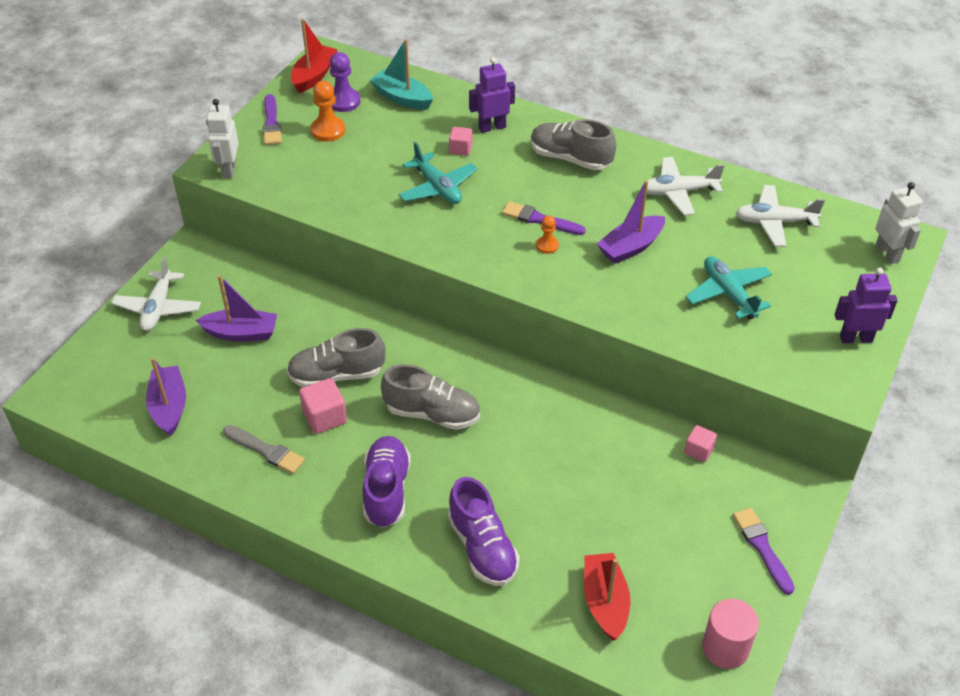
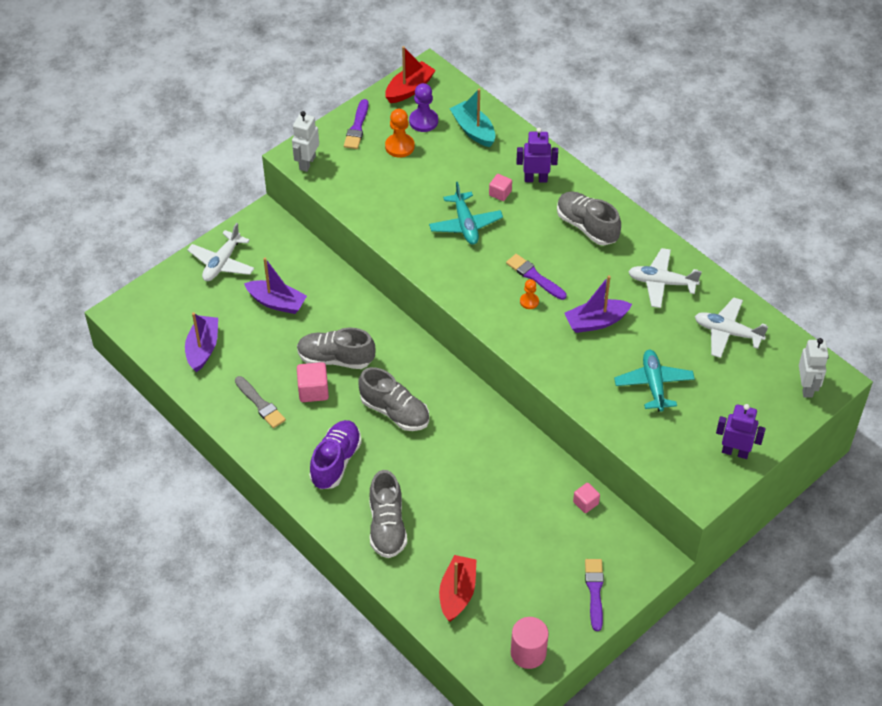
camera: 20 degrees right, 5 degrees up
(482, 547) = (387, 526): purple shoe -> grey shoe

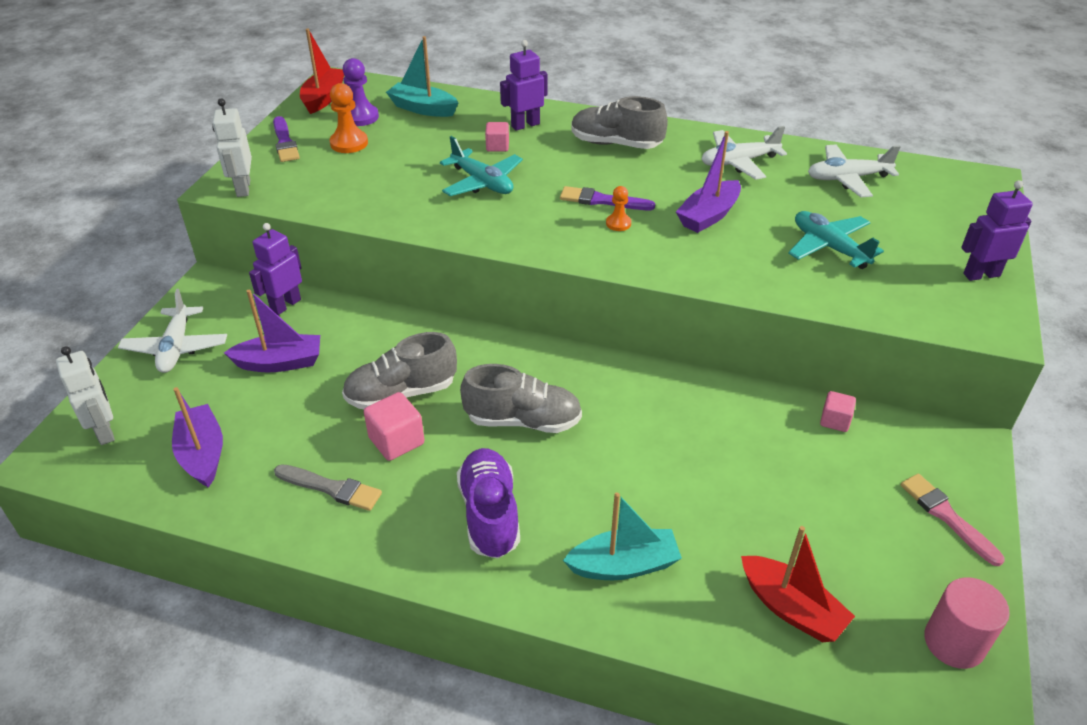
camera: 30 degrees left, 10 degrees down
(303, 257) = (285, 305): none -> purple robot
(387, 526) = (624, 565): grey shoe -> turquoise boat
(457, 593) = (791, 608): red boat -> red boat turned 150 degrees clockwise
(594, 591) = (947, 516): purple brush -> pink brush
(806, 387) = (973, 194): white robot -> white robot (105, 431)

